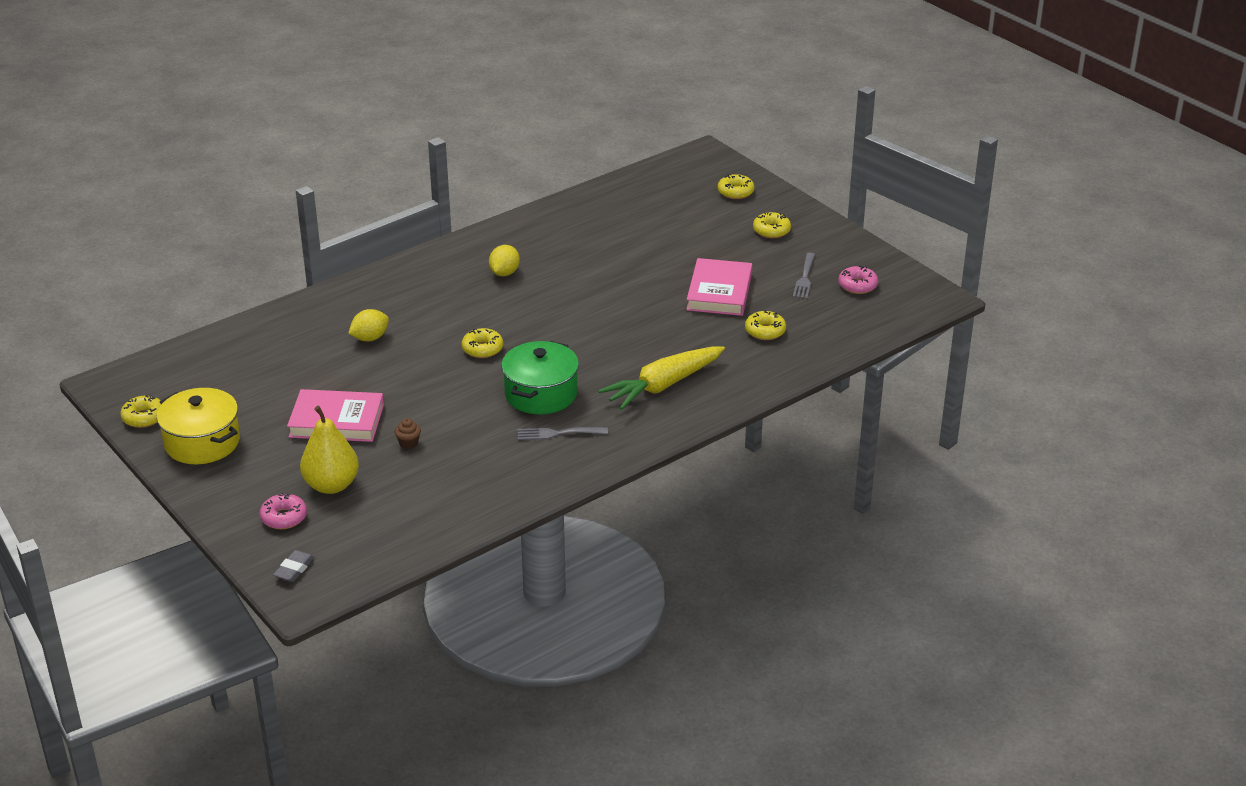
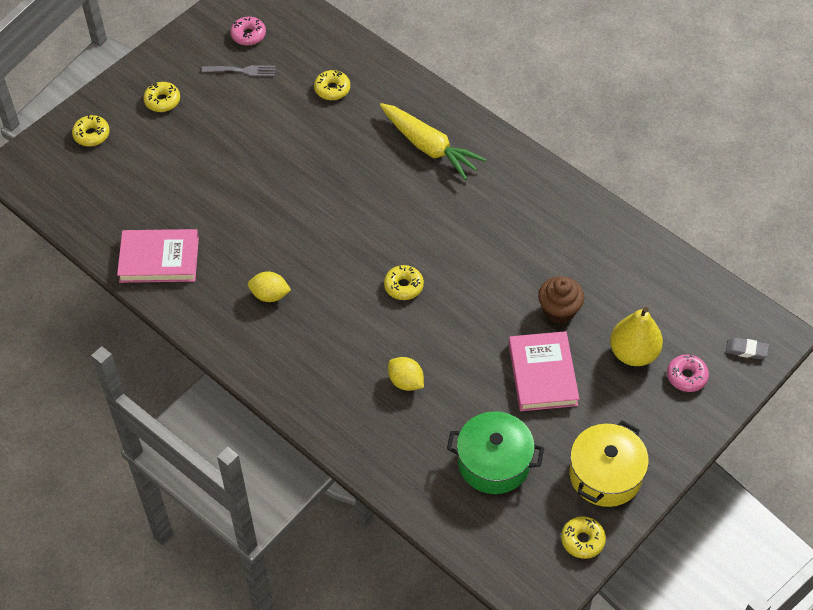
camera: 100 degrees left, 20 degrees up
(408, 443) = (559, 311): brown cupcake -> brown cupcake, size x1.92
(541, 394) = (462, 229): green pot -> green pot (494, 463)
(559, 433) = (515, 207): grey fork -> none
(719, 292) = (275, 127): pink book -> pink book (159, 259)

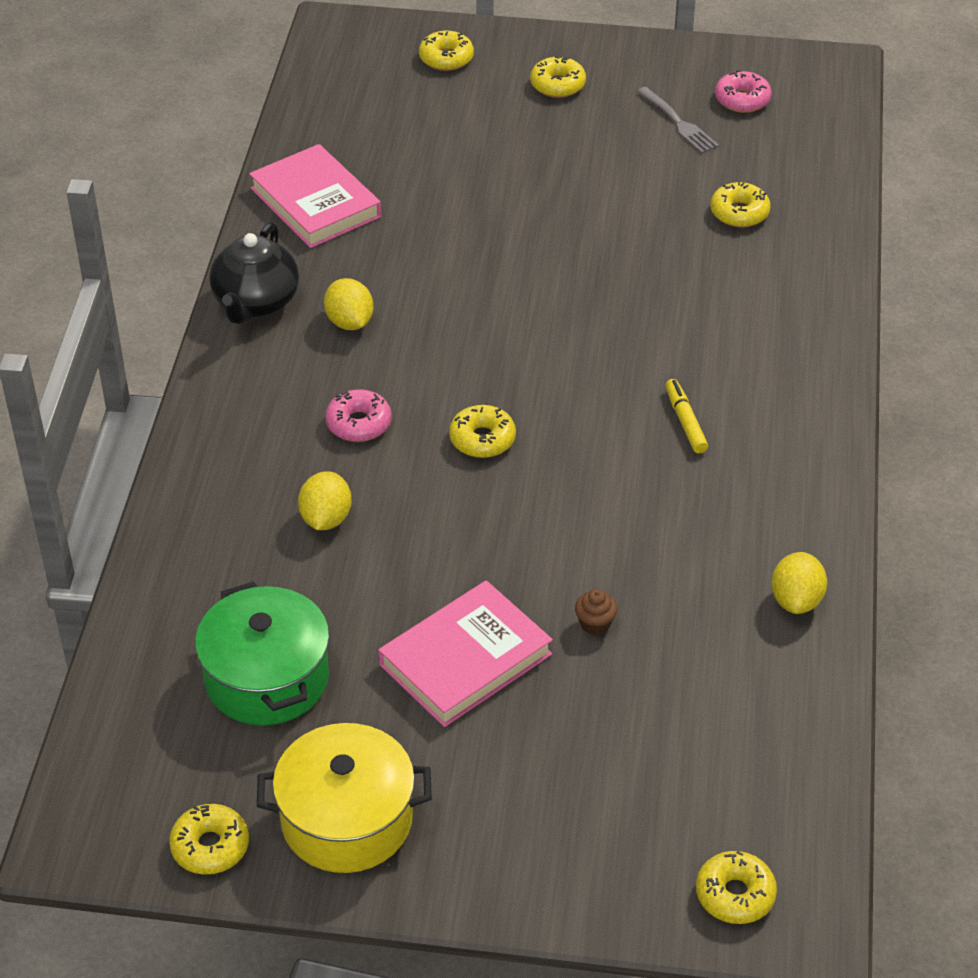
camera: 55 degrees right, 10 degrees down
(217, 329) = (255, 303): none -> black teapot
(429, 147) = (744, 349): yellow carrot -> none
(458, 199) = (685, 421): none -> yellow marker
(559, 311) = (595, 624): brown cupcake -> brown cupcake, size x0.52
(602, 227) = (796, 600): none -> yellow lemon
(633, 353) = (598, 749): yellow pear -> none
(686, 376) = (613, 838): pink donut -> pink donut (359, 423)
(746, 350) = (735, 895): grey eraser -> yellow donut

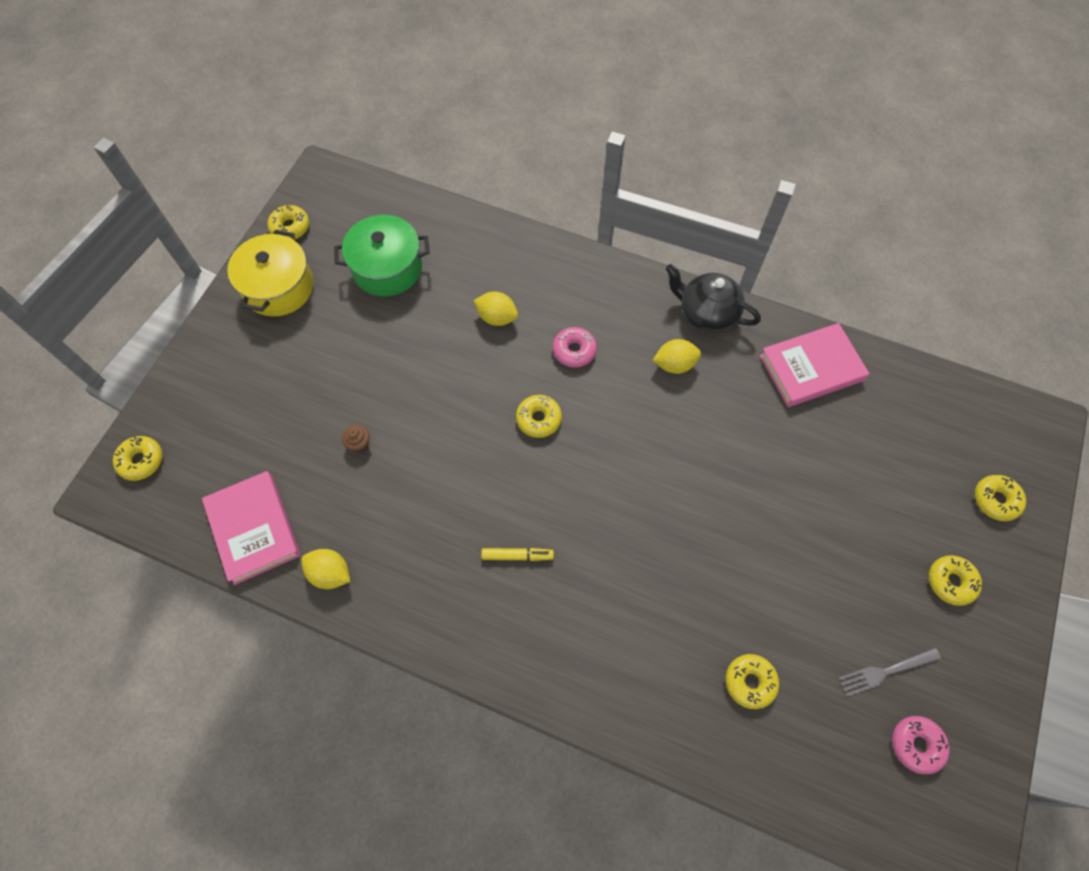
camera: 105 degrees right, 20 degrees up
(465, 659) = (360, 366): pink book -> pink book (253, 529)

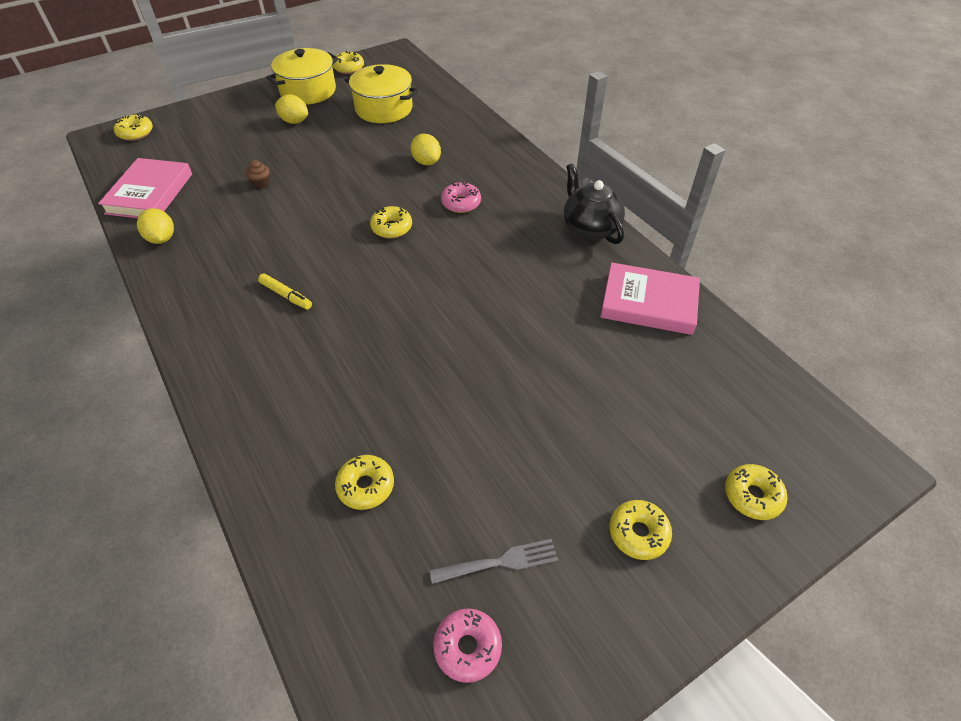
camera: 35 degrees right, 15 degrees down
(387, 268) = (384, 108): green pot -> yellow pot
(674, 364) = (530, 246): yellow lemon -> yellow lemon (294, 121)
(886, 671) = (498, 562): grey fork -> grey fork turned 150 degrees clockwise

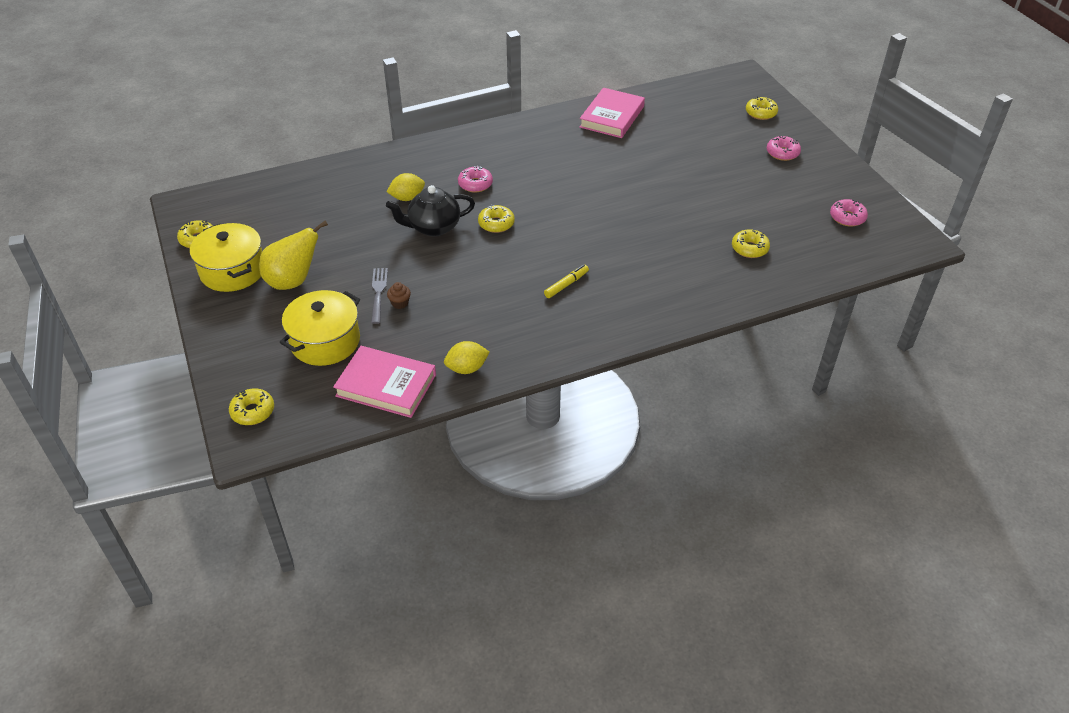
camera: 80 degrees left, 5 degrees down
(294, 121) = (293, 281): yellow lemon -> yellow pear
(384, 108) = (300, 218): yellow pot -> yellow pot (325, 341)
(498, 562) = (800, 202): grey fork -> grey fork (378, 293)
(589, 228) = (528, 127): black teapot -> black teapot (433, 227)
(638, 533) = (782, 153): yellow donut -> pink donut

